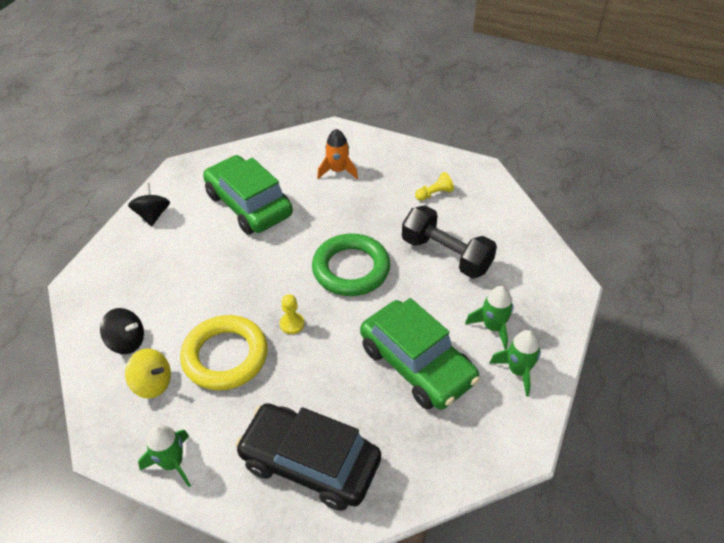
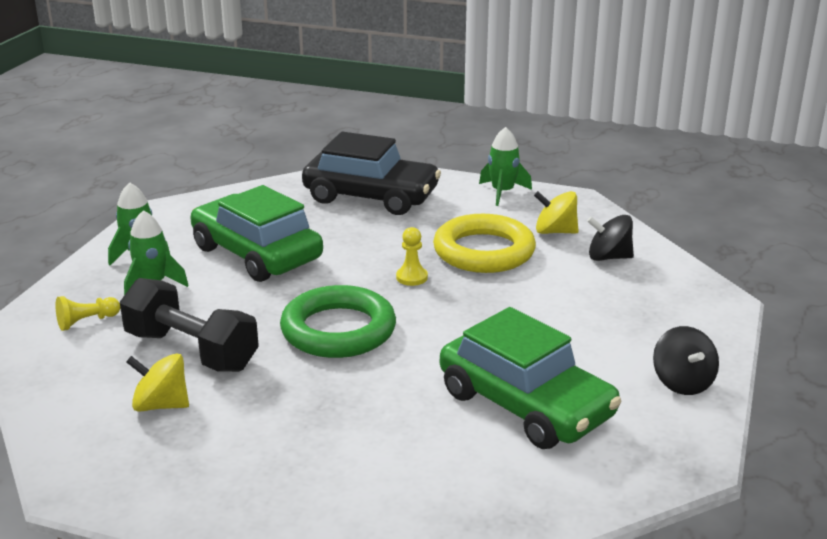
camera: 175 degrees right, 20 degrees down
(338, 171) = (372, 470): orange rocket -> none
(434, 194) = (186, 436): yellow pawn -> yellow pawn (87, 322)
(453, 214) = (161, 405): none -> yellow spinning top

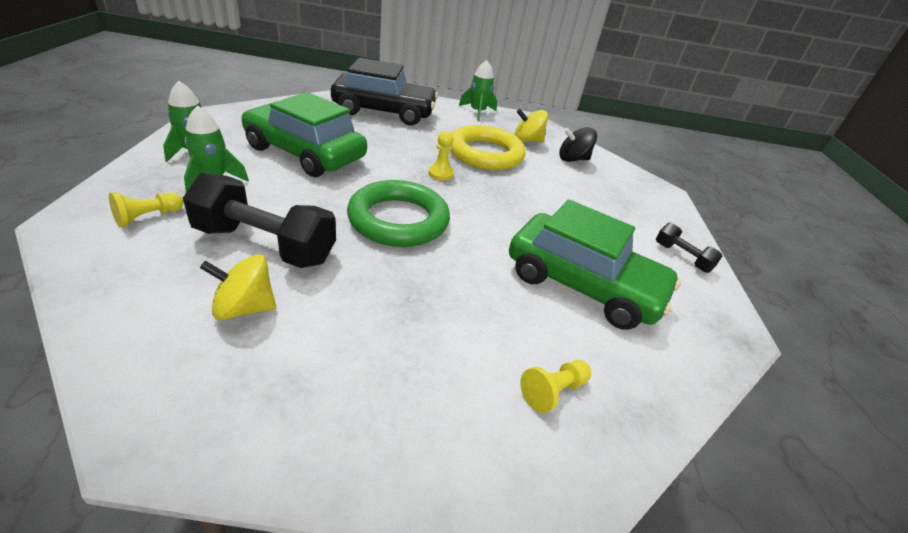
camera: 20 degrees left, 10 degrees up
(431, 494) = (553, 391): none -> yellow pawn
(682, 383) = (682, 257): black spinning top -> black dumbbell

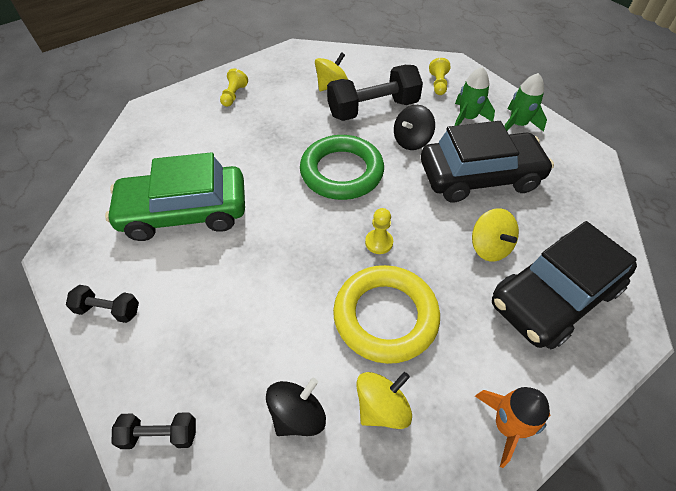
camera: 145 degrees right, 15 degrees up
(297, 198) = (411, 141): none -> black spinning top
(305, 153) = (479, 176): green car -> black car
(377, 135) = (489, 247): none -> yellow spinning top
(477, 112) = (507, 426): green rocket -> orange rocket
(553, 391) = (169, 139): yellow pawn -> yellow pawn (234, 95)
(655, 191) = (160, 435): none -> black dumbbell

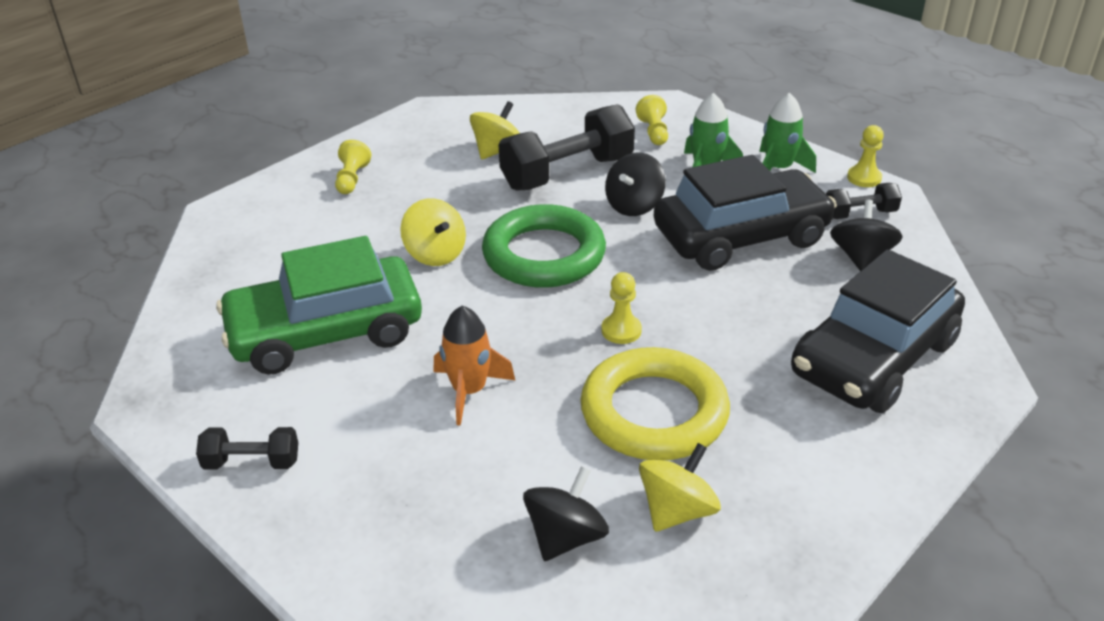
camera: 10 degrees left, 15 degrees down
(160, 435) = (379, 588): black dumbbell -> black dumbbell (859, 214)
(489, 247) = (774, 315): yellow spinning top -> yellow spinning top (435, 254)
(507, 426) = (845, 504): orange rocket -> orange rocket (469, 391)
(562, 207) = (861, 257): none -> black spinning top
(577, 140) = (864, 178): none -> yellow pawn

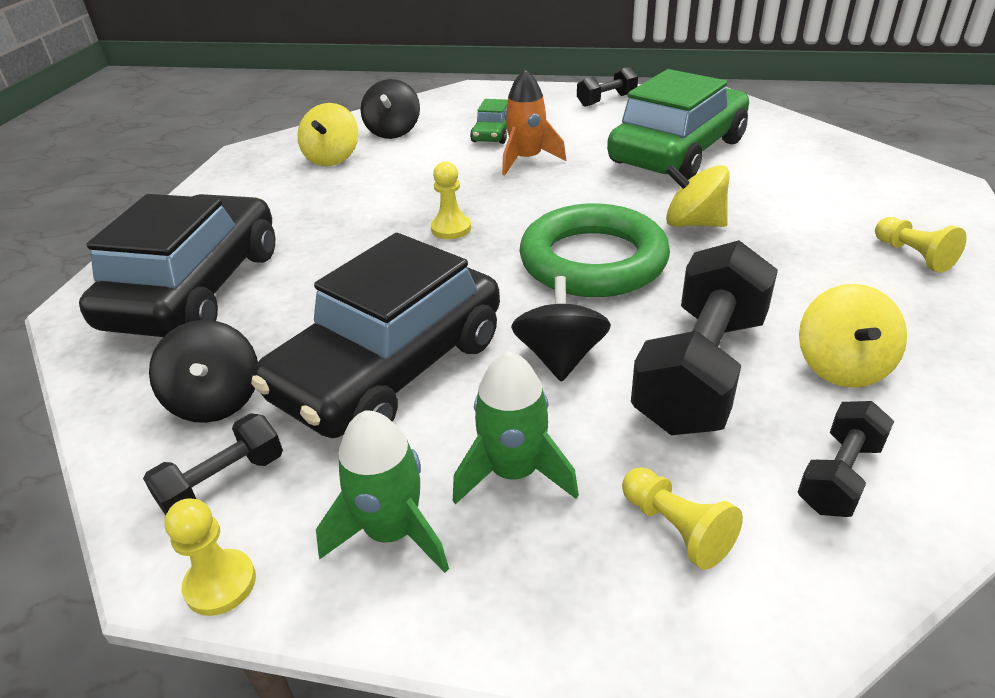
camera: 150 degrees right, 0 degrees up
(455, 460) = (493, 134): none -> green car
(566, 123) = (839, 475): none -> black dumbbell
(654, 412) = (380, 192): yellow ring -> none

